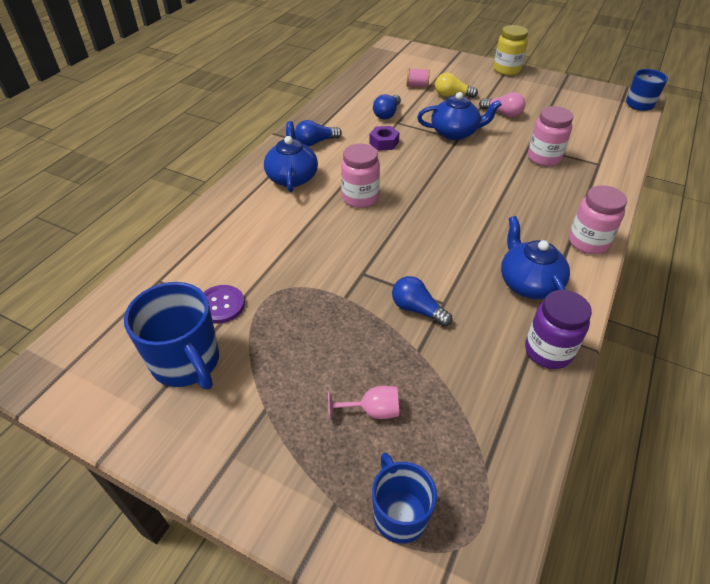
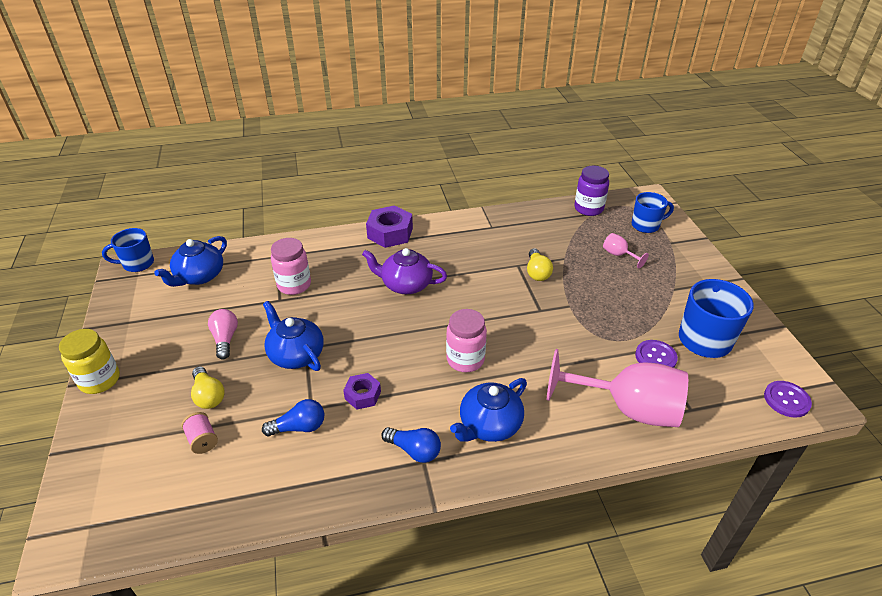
camera: 130 degrees left, 5 degrees down
(70, 351) = (786, 400): none -> purple button
(211, 247) = (627, 408): none -> pink goblet
(399, 513) = (646, 225): blue mug -> blue mug turned 135 degrees counterclockwise
(417, 309) = (537, 272): blue light bulb -> yellow light bulb
(487, 212) = (405, 284): none -> purple teapot
(528, 283) = (459, 242): blue teapot -> blue teapot (199, 276)
(548, 351) = (503, 219): purple jar -> purple jar (588, 208)
(588, 242) = (390, 233): pink jar -> purple nut

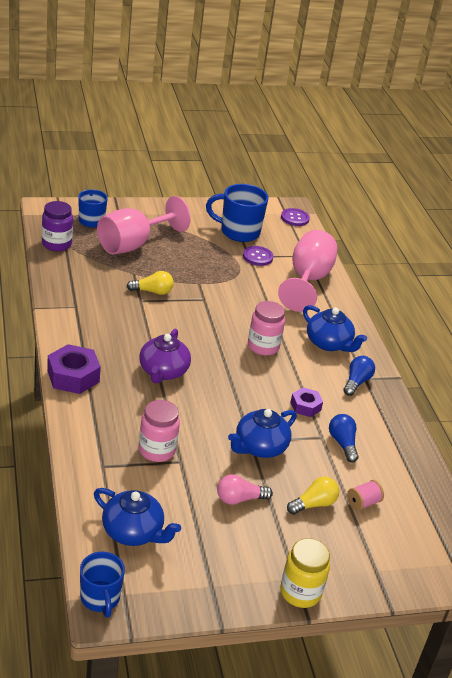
camera: 95 degrees left, 5 degrees down
(619, 255) = (133, 244): pink goblet -> pink goblet, size x2.36

